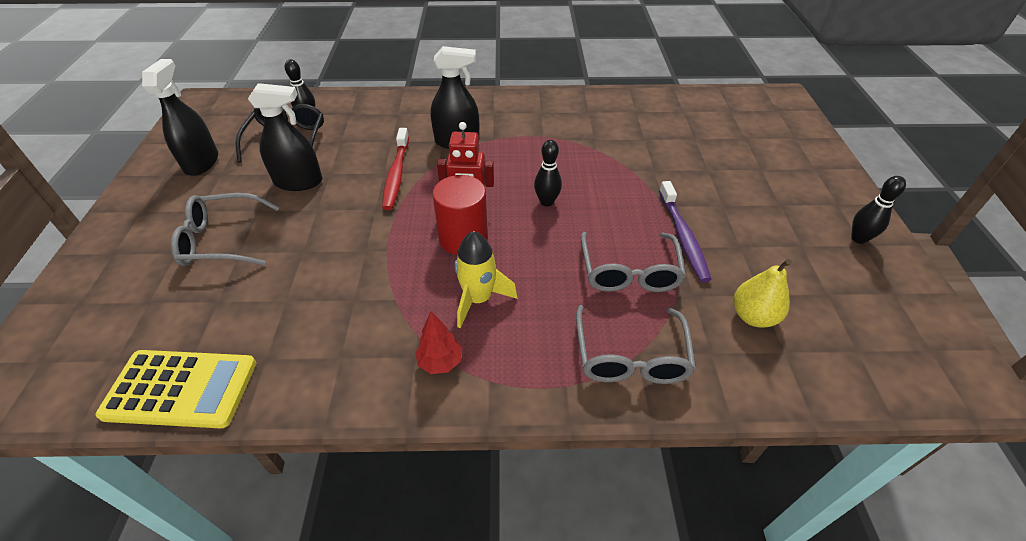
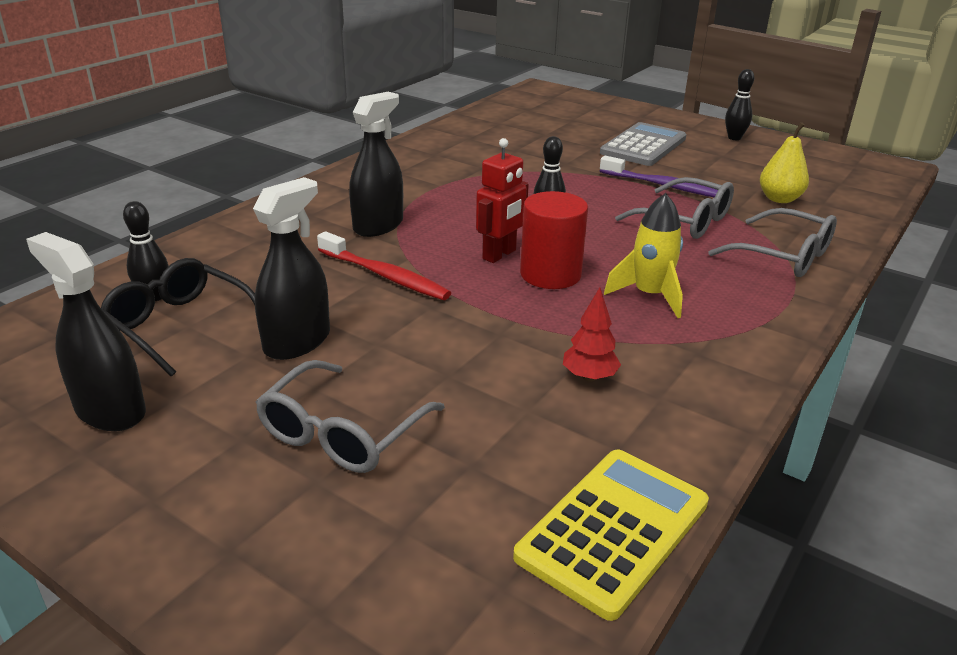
camera: 55 degrees left, 15 degrees down
(440, 362) = (717, 341): red tree -> red tree (589, 377)
(750, 193) = (643, 146): none -> grey calculator

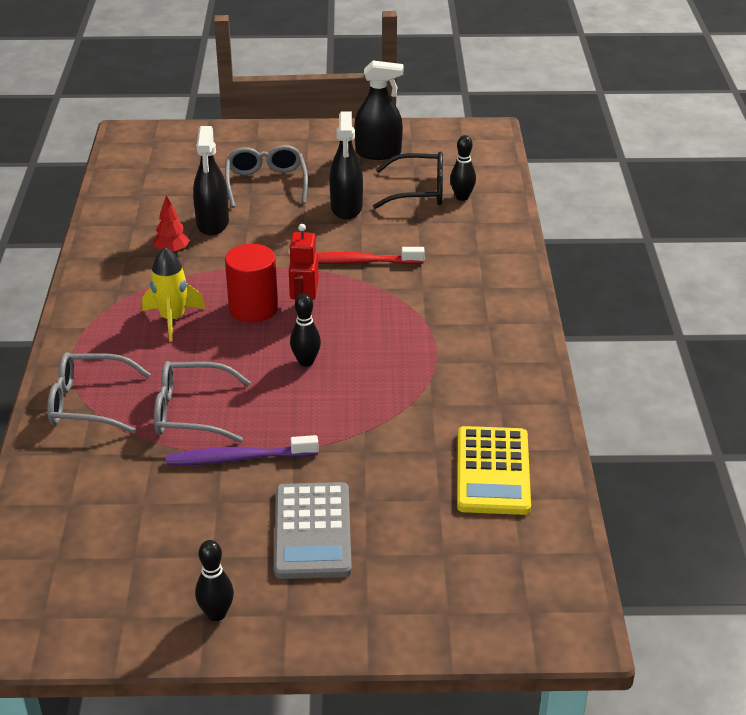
camera: 145 degrees right, 5 degrees up
(378, 225) = (420, 298): black spray bottle -> black spray bottle (212, 223)
(613, 530) = (115, 196): yellow calculator -> yellow calculator (493, 471)
(779, 199) = (116, 491): yellow pear -> none

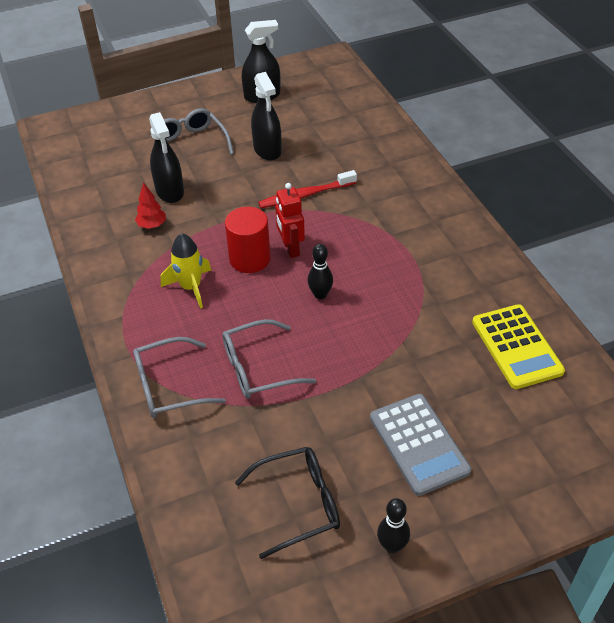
camera: 20 degrees left, 10 degrees up
(238, 458) = (321, 398): purple toothbrush -> none
(419, 191) = (313, 121): black glasses -> black glasses (299, 504)
(462, 197) = (348, 118): black bowling pin -> none

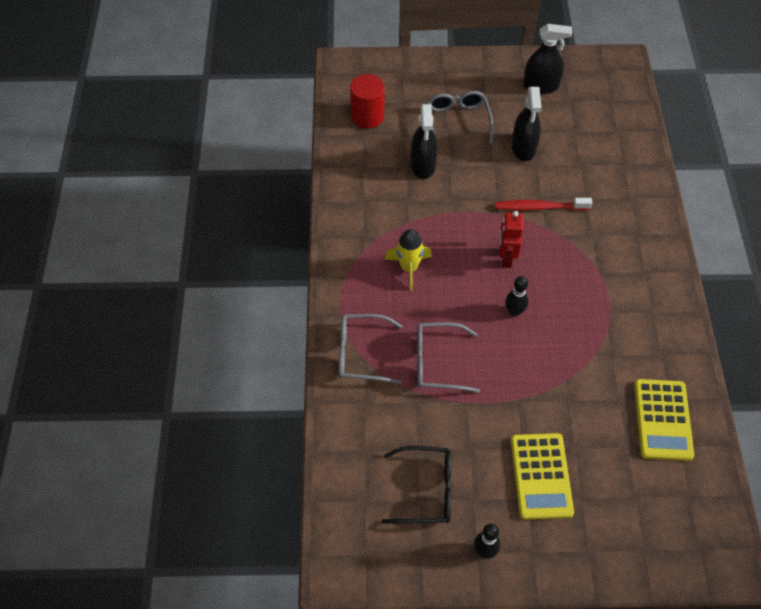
camera: 20 degrees right, 10 degrees up
(152, 225) = (397, 196): red tree -> none
(250, 259) = (467, 256): red cylinder -> red cylinder (367, 116)
(419, 444) = (541, 476): grey calculator -> yellow calculator

